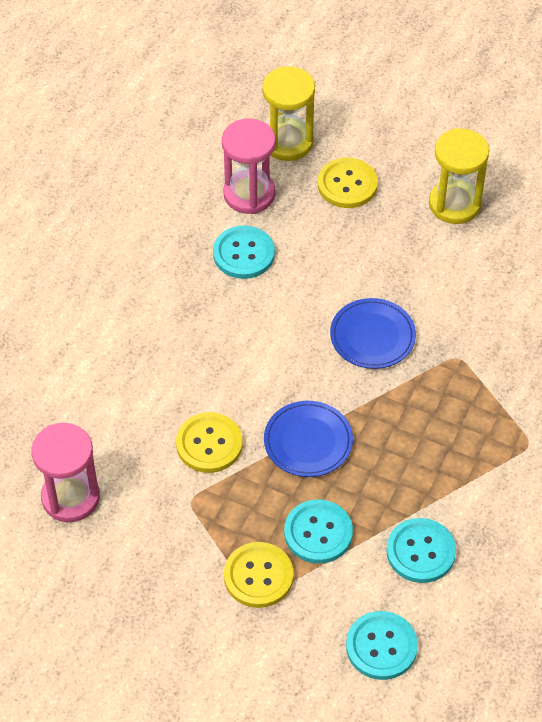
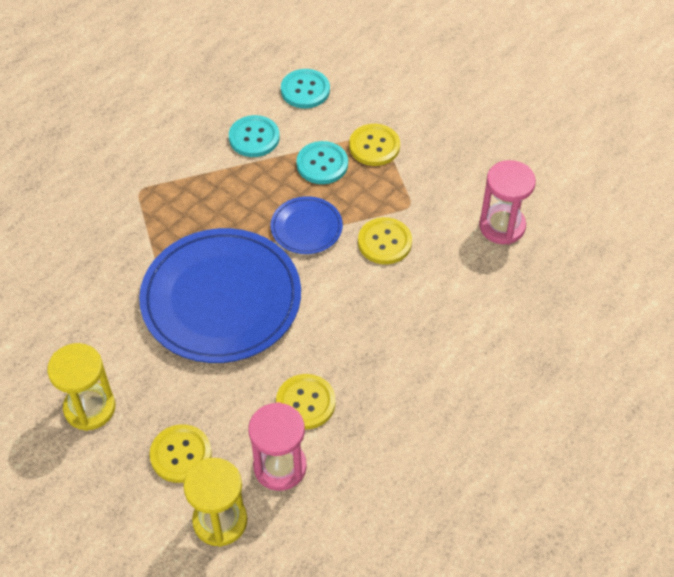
camera: 165 degrees left, 0 degrees up
(243, 254) = (305, 402): turquoise button -> yellow button
(372, 336) = (221, 299): blue plate -> blue plate, size x2.13

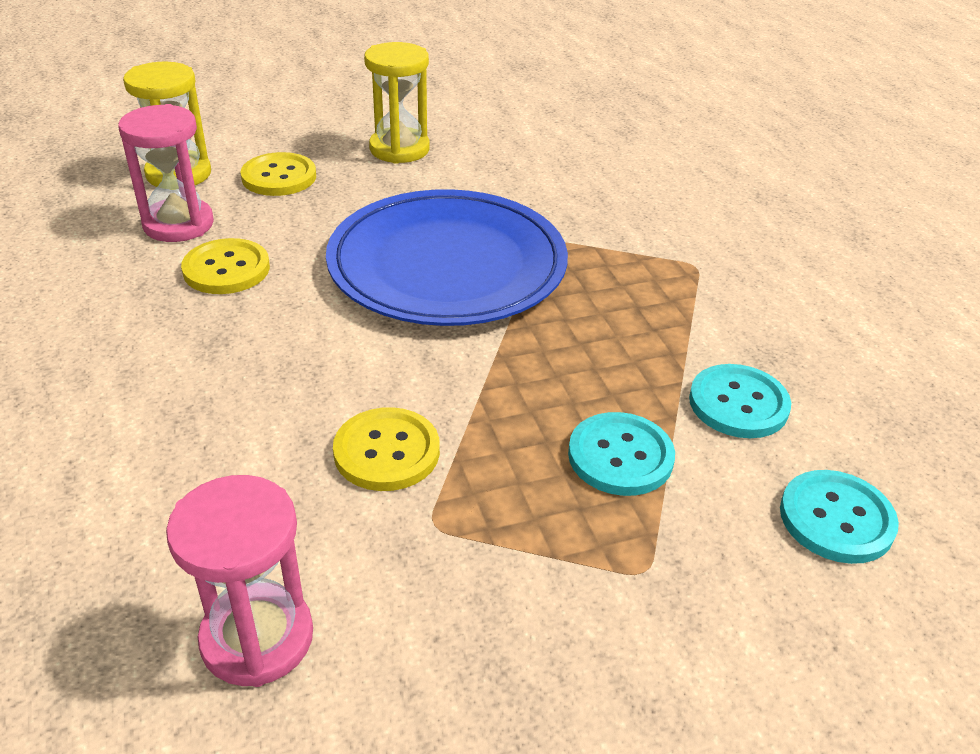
camera: 120 degrees right, 15 degrees down
(306, 227) = (497, 381): blue plate -> none
(374, 146) = (617, 548): yellow button -> none

